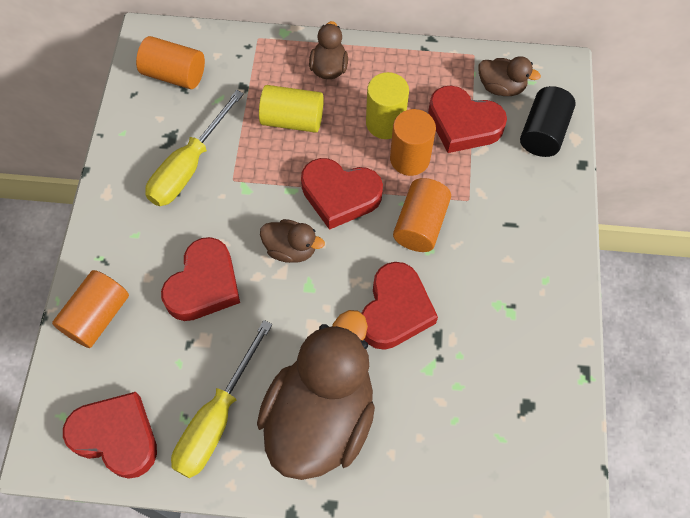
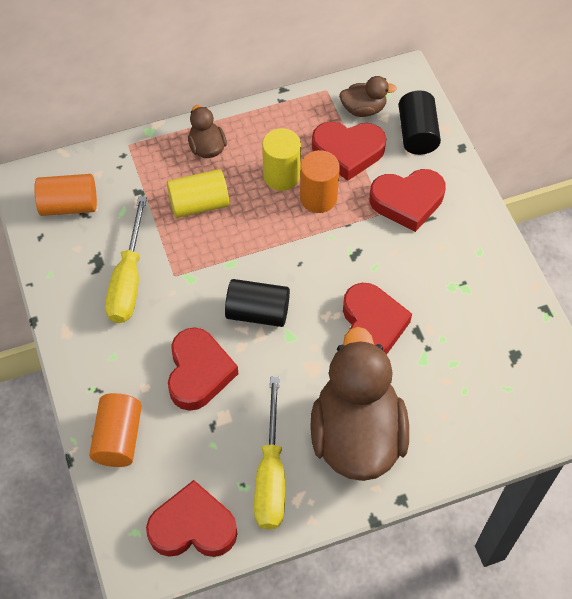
camera: 25 degrees left, 5 degrees down
(291, 249) = (258, 312): brown duck -> black cylinder
(340, 195) = (275, 251): red heart -> red heart (407, 201)
(420, 224) = (356, 248): orange cylinder -> none

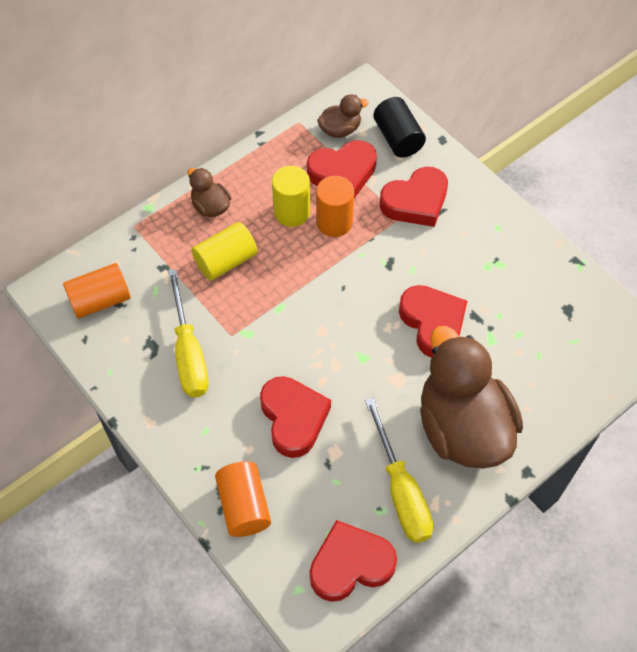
camera: 20 degrees left, 0 degrees up
(258, 312) = (324, 344): black cylinder -> none

